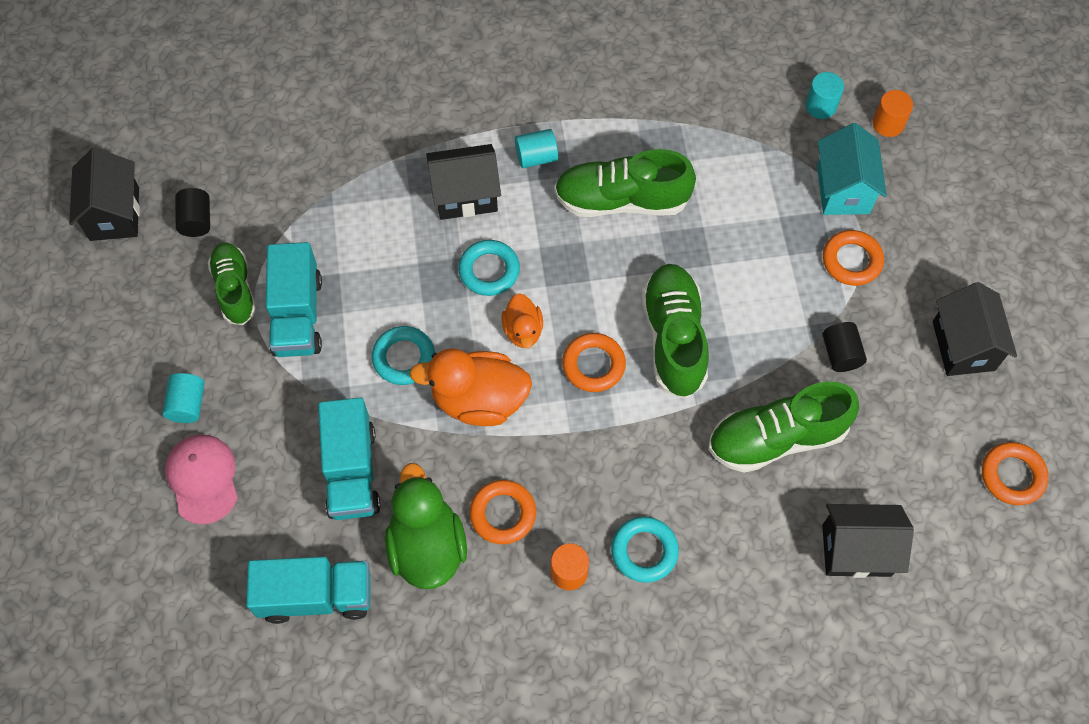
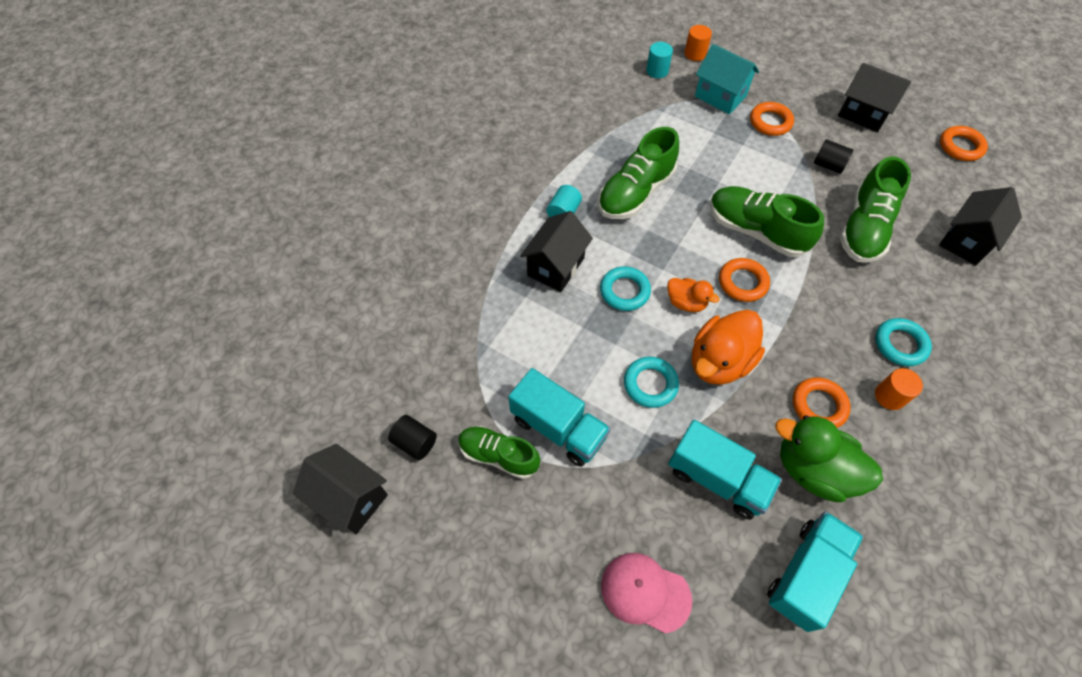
camera: 50 degrees left, 5 degrees down
(188, 404) = (570, 558): turquoise cylinder -> none

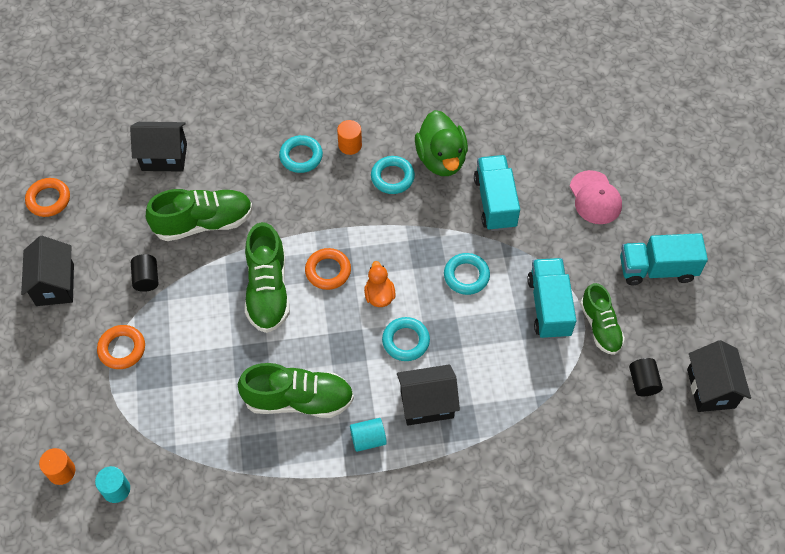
camera: 130 degrees left, 0 degrees up
(719, 361) = (410, 247): orange duck -> none
(720, 96) = (115, 409): turquoise house -> none
(806, 574) = (509, 133): turquoise truck -> turquoise truck (657, 269)
(818, 405) = (392, 177): orange ring -> turquoise ring

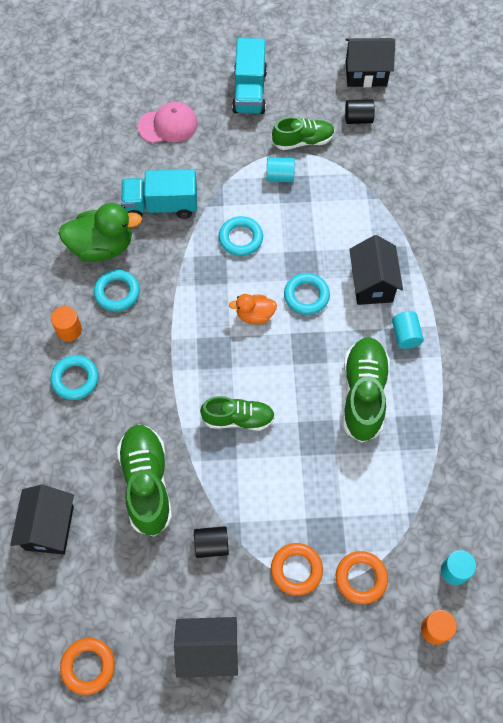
camera: 85 degrees left, 5 degrees up
(268, 290) = (238, 418): green shoe -> green shoe, size x0.66
(328, 271) = (222, 360): orange ring -> orange ring (361, 578)
(549, 307) = (280, 176): turquoise truck -> turquoise cylinder

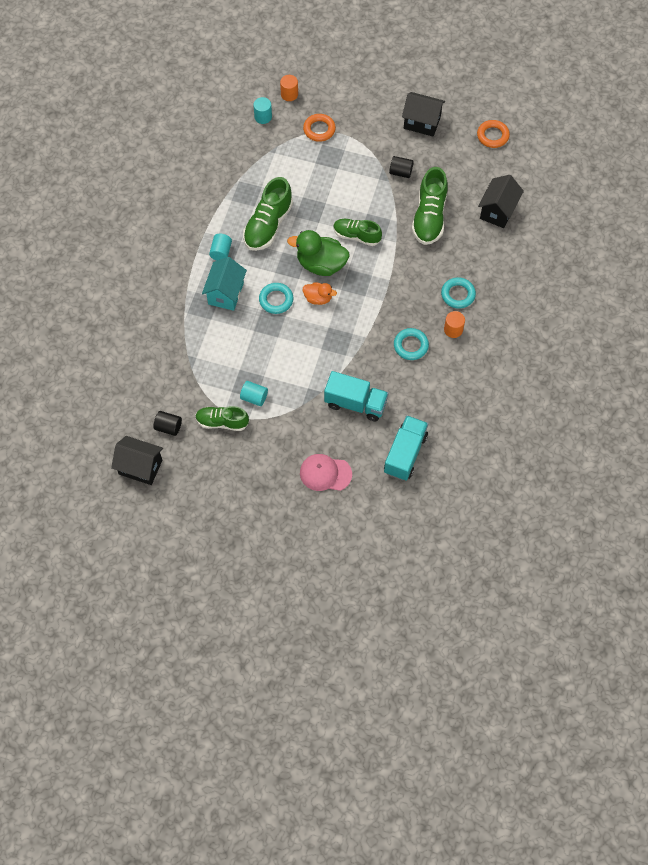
camera: 160 degrees left, 0 degrees up
(102, 246) = (411, 384): green duck -> green duck (321, 264)
(240, 238) = (305, 357): turquoise ring -> none
(249, 91) = (245, 483): turquoise truck -> turquoise truck (405, 454)
(296, 570) = (355, 145): orange ring -> none
(372, 284) = (226, 293): black house -> turquoise house

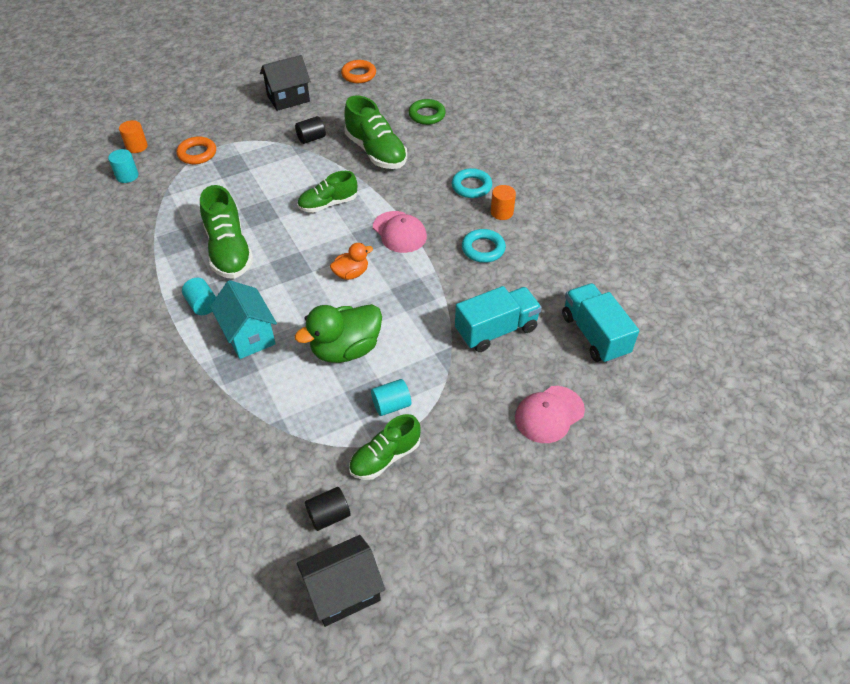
camera: 45 degrees left, 15 degrees down
(276, 300) = (310, 304): turquoise ring -> none
(321, 264) = (321, 246): green duck -> green duck (346, 349)
(376, 292) = (399, 232): none -> pink cap
(498, 211) = (427, 115): black house -> green ring

